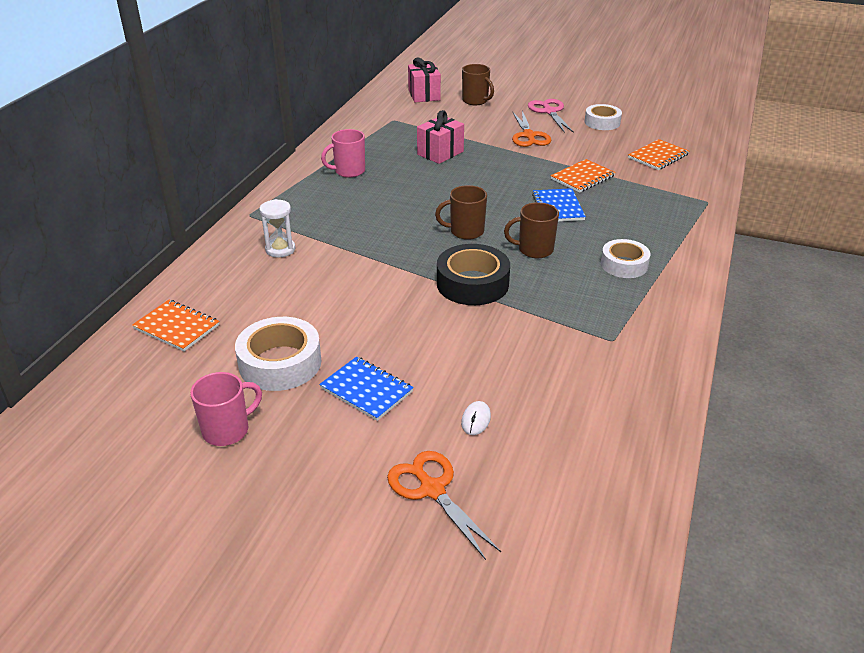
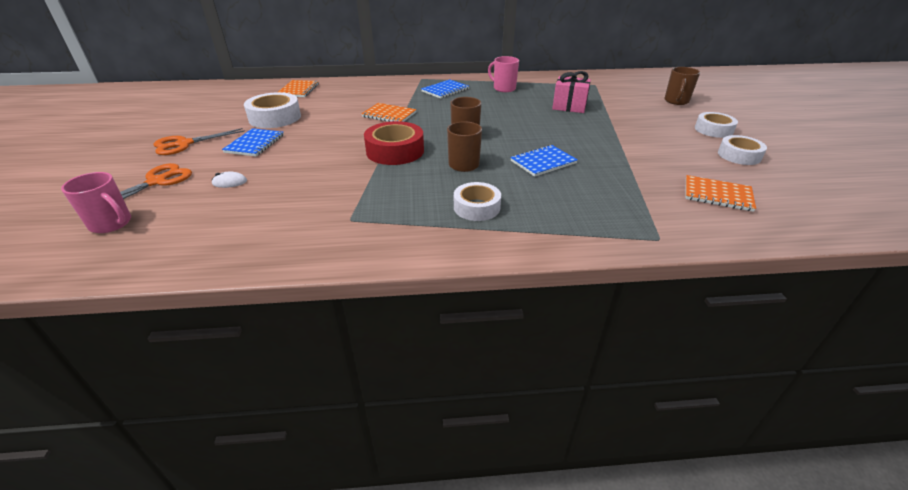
camera: 65 degrees right, 0 degrees up
(227, 430) = (211, 120): pink mug -> pink mug (111, 224)
(280, 249) = (391, 93): white hourglass -> none
(313, 209) = (445, 90): none -> blue notebook
(424, 95) = (651, 85): pink gift -> none
(472, 283) = (395, 151): black tape -> red tape
(528, 136) = (651, 130): orange scissors -> orange scissors (184, 144)
(549, 111) = (713, 130): pink scissors -> white tape
(582, 177) = (611, 164): orange notebook -> orange notebook (389, 115)

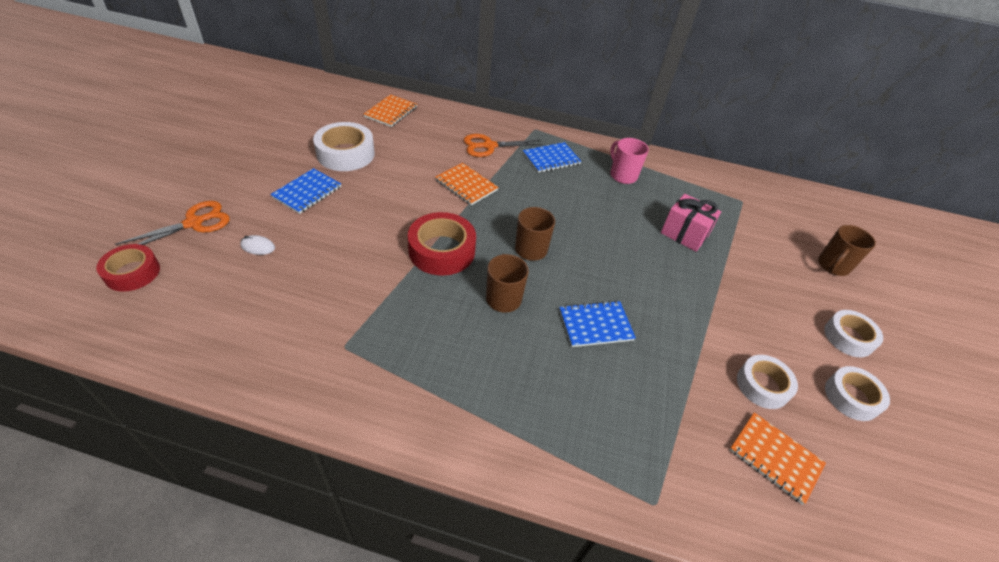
camera: 15 degrees right, 10 degrees up
(111, 224) = (132, 272): pink mug -> red tape
(184, 144) = (241, 171): orange scissors -> orange scissors (489, 146)
(476, 207) = (481, 375): white tape -> white tape (762, 385)

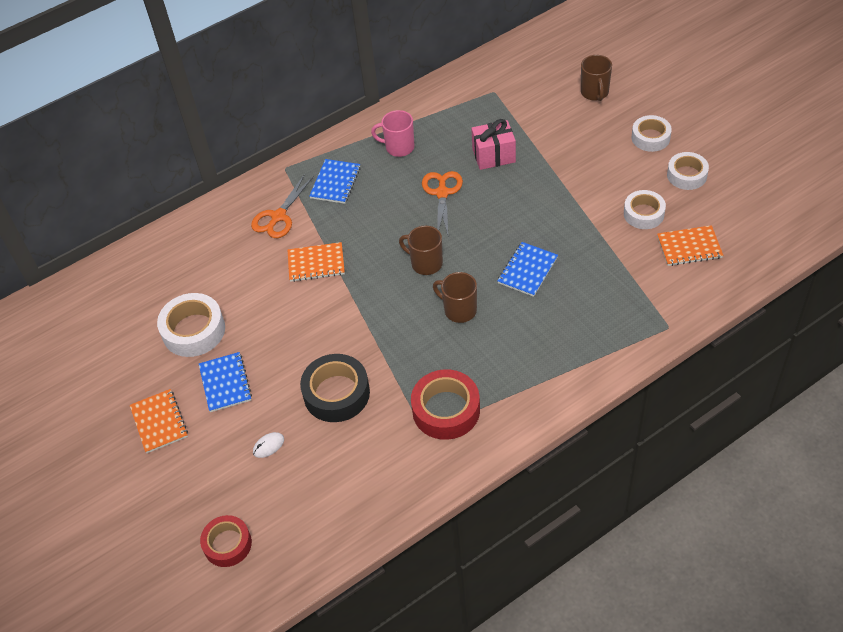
camera: 40 degrees left, 5 degrees up
(194, 223) = (197, 482): orange scissors -> orange scissors (442, 193)
(344, 262) = (336, 393): none -> black tape
(391, 112) = (158, 264): orange notebook -> orange notebook (159, 422)
(442, 251) = (379, 322): red tape -> red tape (446, 410)

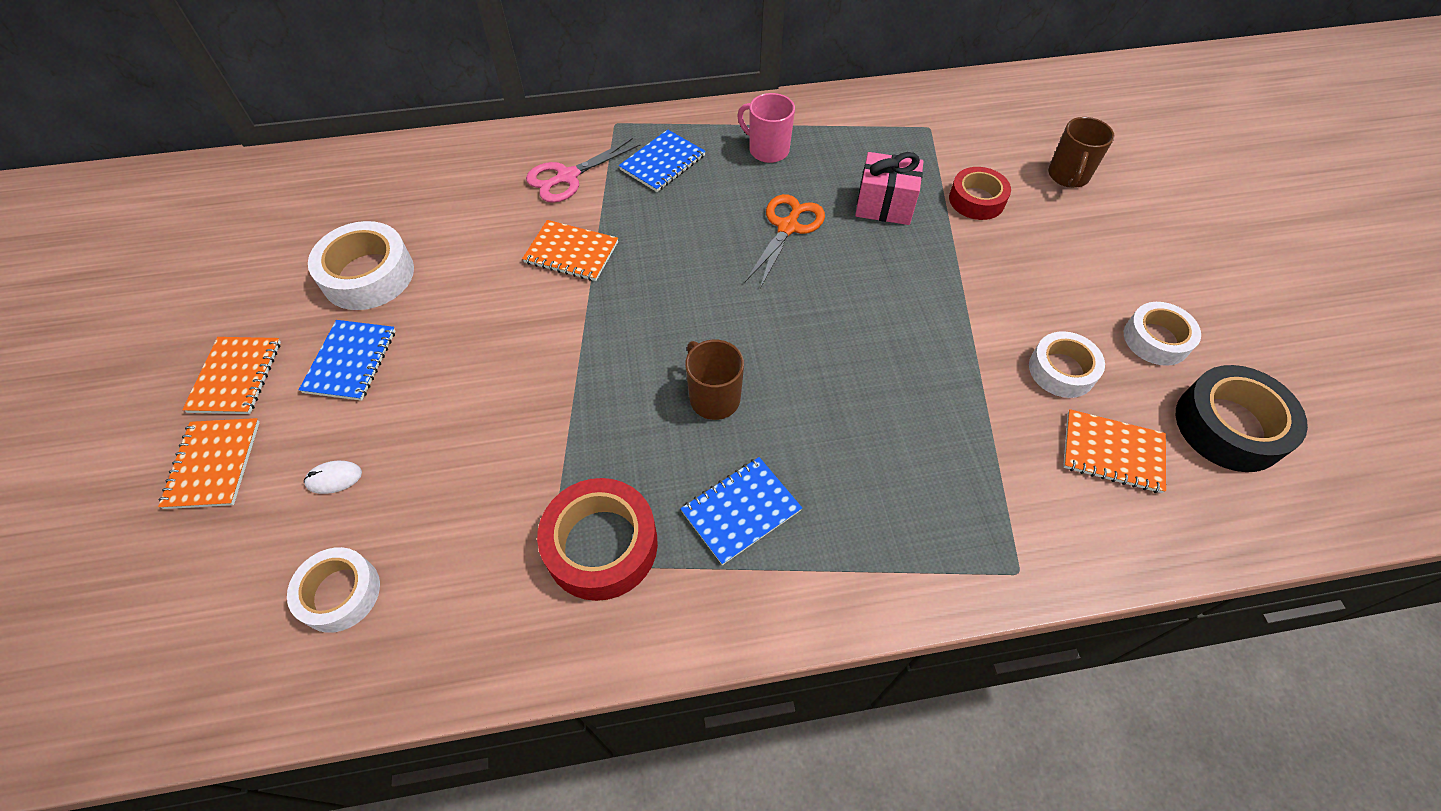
camera: 20 degrees right, 5 degrees up
(189, 471) = (214, 464): none -> orange notebook
(227, 544) = (170, 606): red tape -> red tape (976, 200)
(278, 217) = (567, 177): orange scissors -> pink scissors
(336, 393) = (473, 444): black tape -> black tape (1229, 426)
(426, 263) = (709, 311): brown mug -> none
(527, 270) = (843, 382): blue notebook -> blue notebook (741, 511)
(650, 138) = (1122, 265): white tape -> white tape (340, 593)

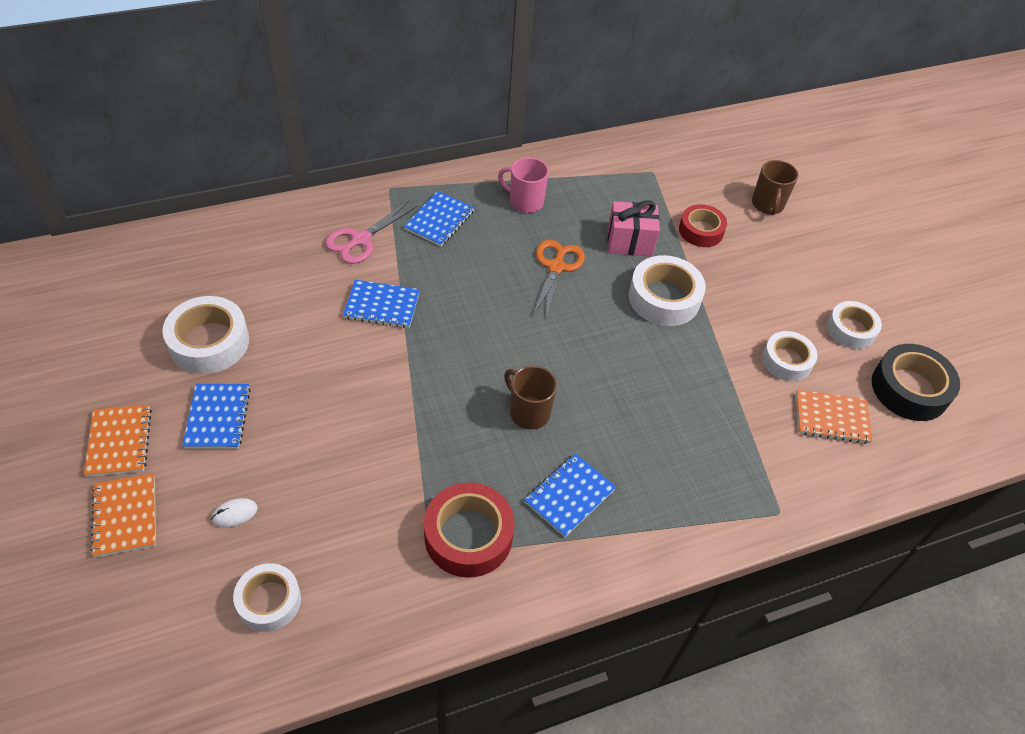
camera: 15 degrees left, 5 degrees down
(571, 252) = (382, 305): orange notebook -> blue notebook
(914, 276) = (664, 298): none -> white tape

